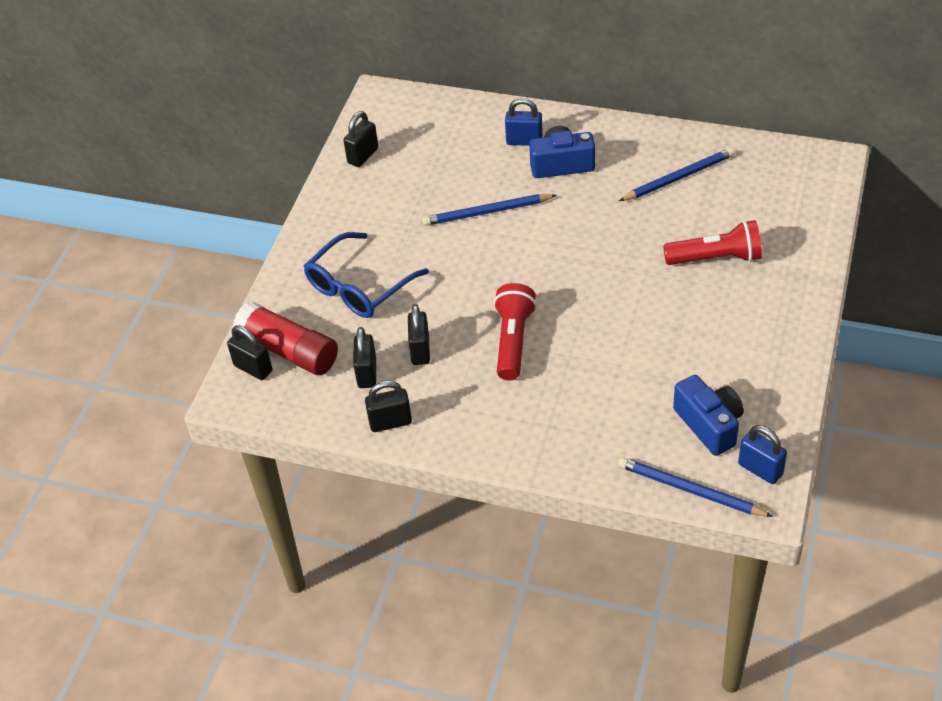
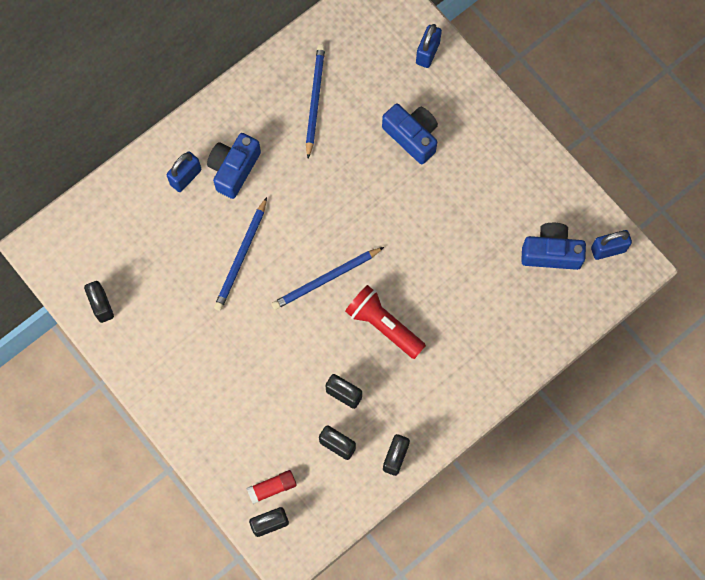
camera: 60 degrees left, 25 degrees up
(289, 351) = (272, 487): red glue stick -> red glue stick, size x0.51
(358, 287) = (246, 398): blue glasses -> none
(690, 490) = (593, 304): blue pencil -> blue pencil (326, 279)
(716, 258) = (412, 136): red flashlight -> blue camera
(807, 223) = (427, 53): none -> blue padlock

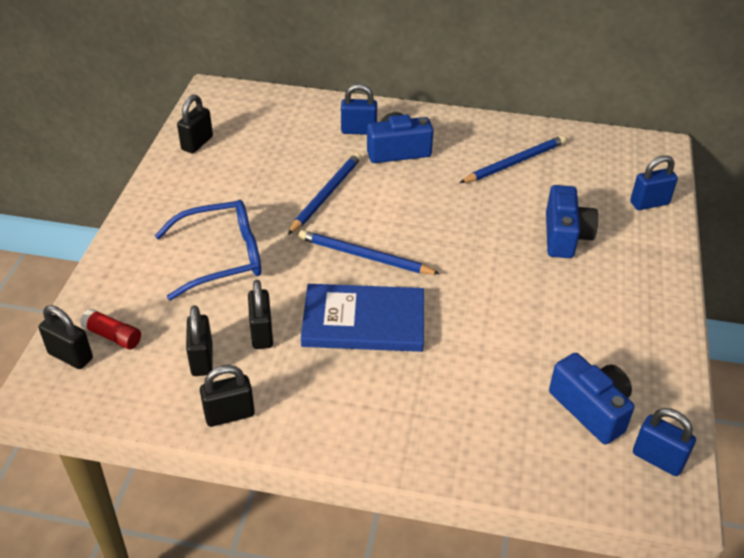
camera: 50 degrees right, 30 degrees down
(241, 256) = (326, 194): blue pencil -> blue pencil turned 135 degrees clockwise
(250, 372) = (222, 257): none -> blue glasses
(383, 325) = (363, 321): red flashlight -> blue book

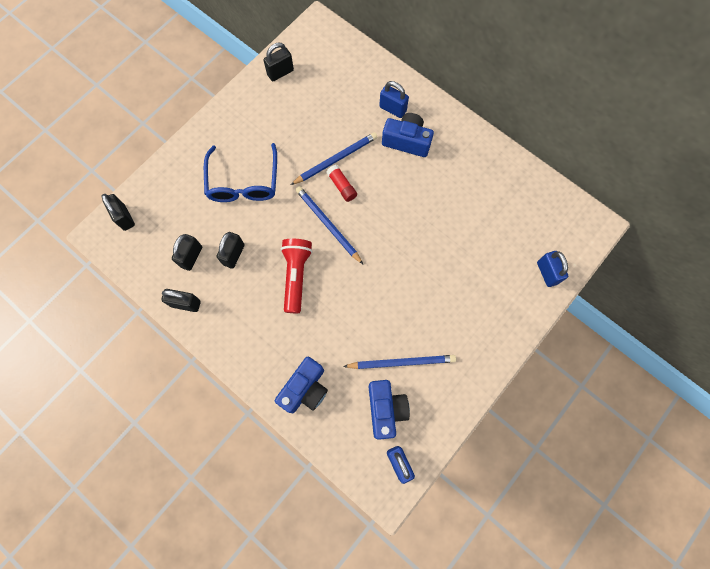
camera: 30 degrees right, 30 degrees up
(113, 336) = (153, 214): red glue stick -> red glue stick (342, 186)
(222, 257) = (243, 182): blue glasses -> blue glasses turned 75 degrees clockwise
(363, 321) = (296, 276): blue book -> red flashlight
(515, 162) = (480, 190): blue pencil -> blue pencil (401, 362)
(565, 236) = (467, 272): blue camera -> blue camera (305, 389)
(649, 203) = (547, 273): blue padlock -> blue padlock turned 60 degrees clockwise

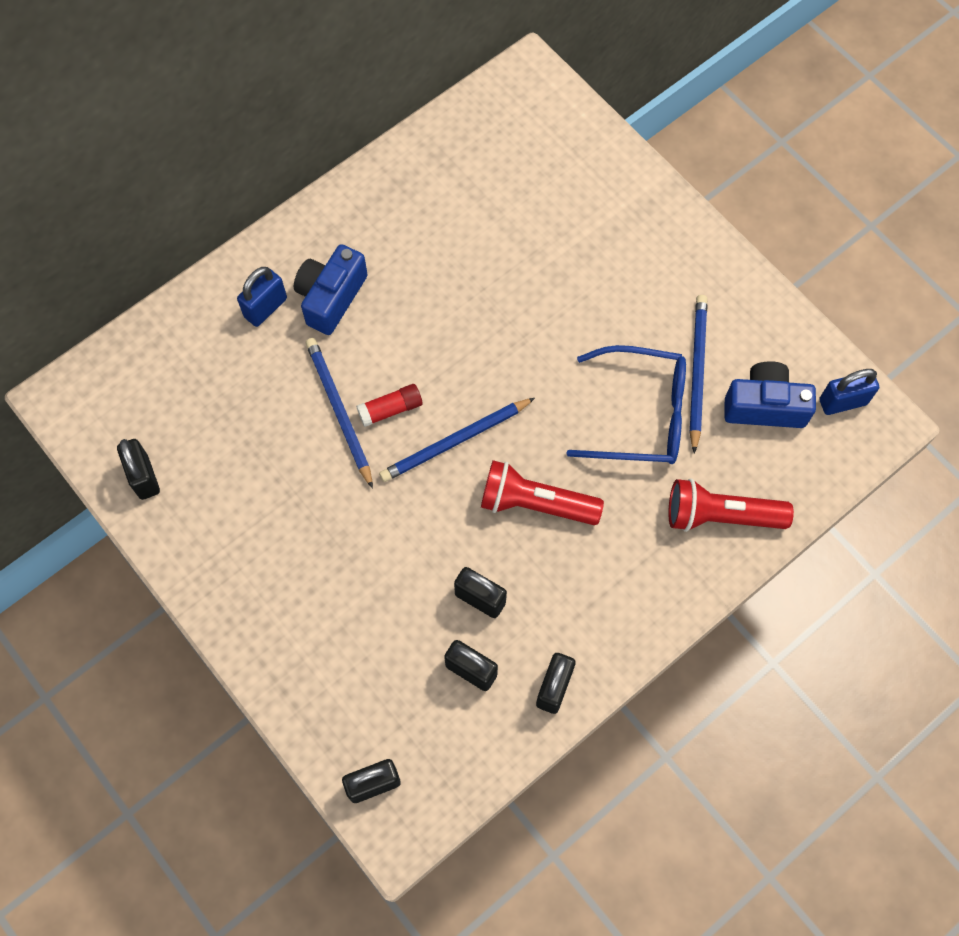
camera: 80 degrees left, 5 degrees down
(243, 182) = (349, 567): blue glasses -> blue glasses (641, 414)
(305, 389) = (720, 515): blue camera -> red flashlight
(547, 273) = (590, 152): blue padlock -> none

